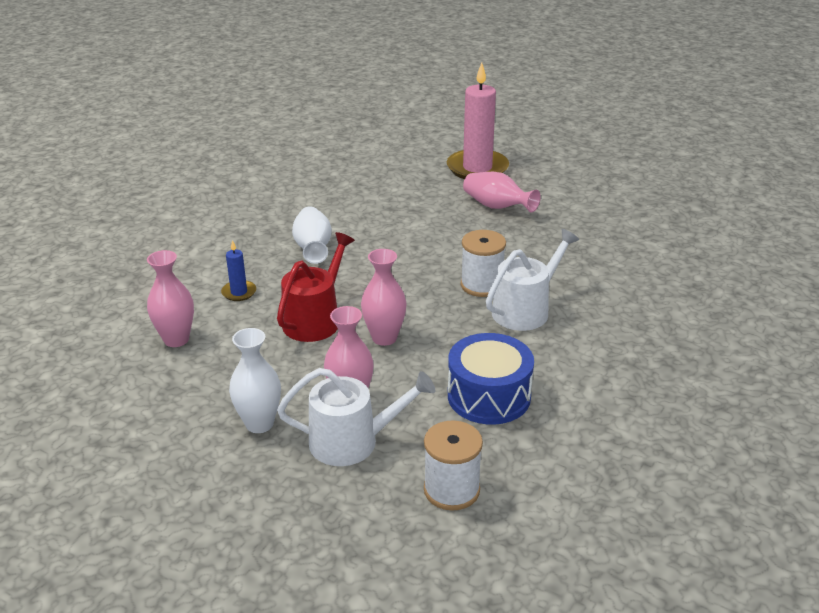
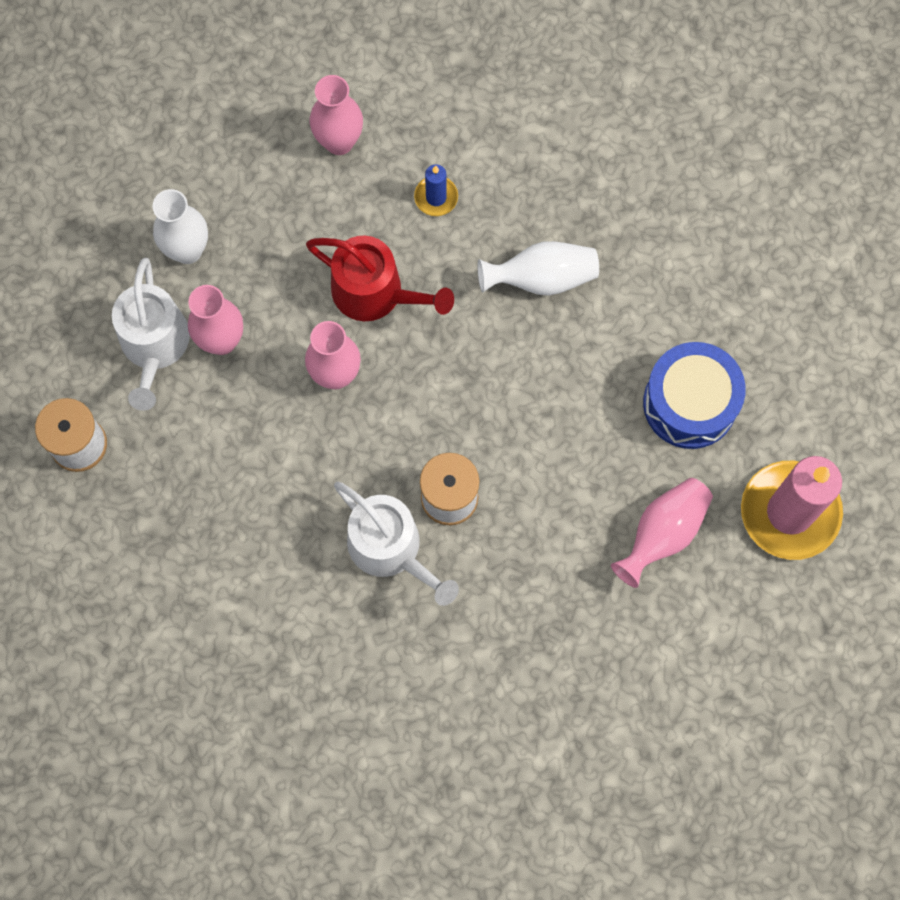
camera: 90 degrees right, 40 degrees up
(489, 396) = (222, 491): blue drum -> blue drum (689, 403)

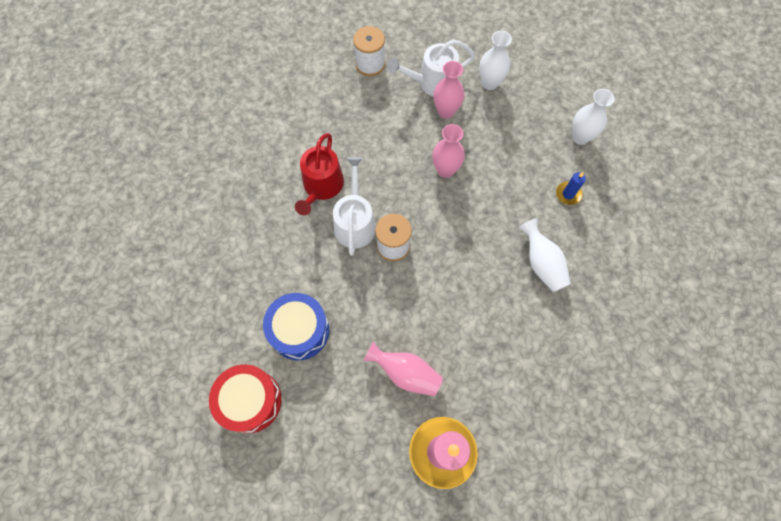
camera: 75 degrees right, 5 degrees down
(339, 141) = (580, 137): pink vase -> white vase
(375, 292) = (499, 177): red watering can -> red watering can (321, 186)
(391, 549) = (355, 222): white watering can -> white watering can turned 150 degrees clockwise
(649, 781) = (250, 401): none -> red drum
(689, 403) = (493, 370): blue drum -> blue drum (299, 330)

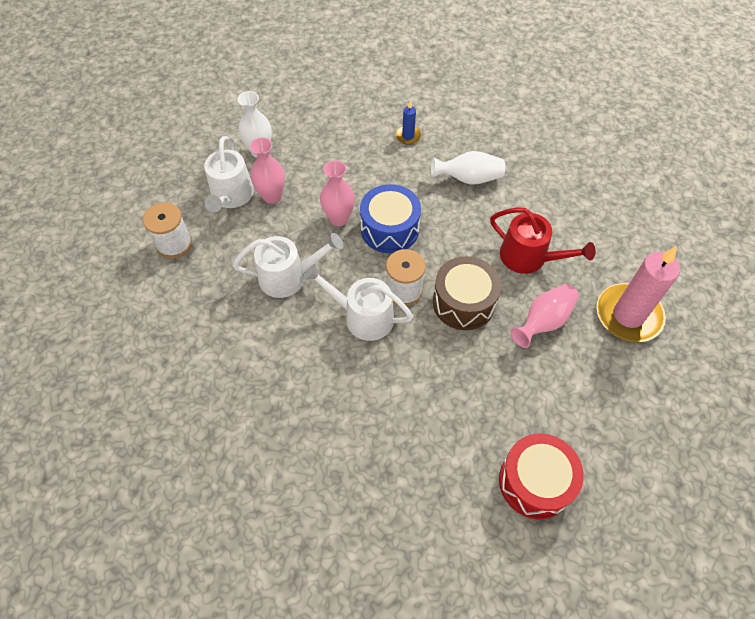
camera: 70 degrees left, 10 degrees down
(299, 330) = (469, 407): blue drum -> blue drum (389, 229)
(321, 186) = (304, 336): red watering can -> red watering can (528, 257)
(371, 154) = (288, 277): none -> white watering can
(399, 298) = (463, 302): none -> brown drum
(580, 137) = (355, 107): white vase -> none

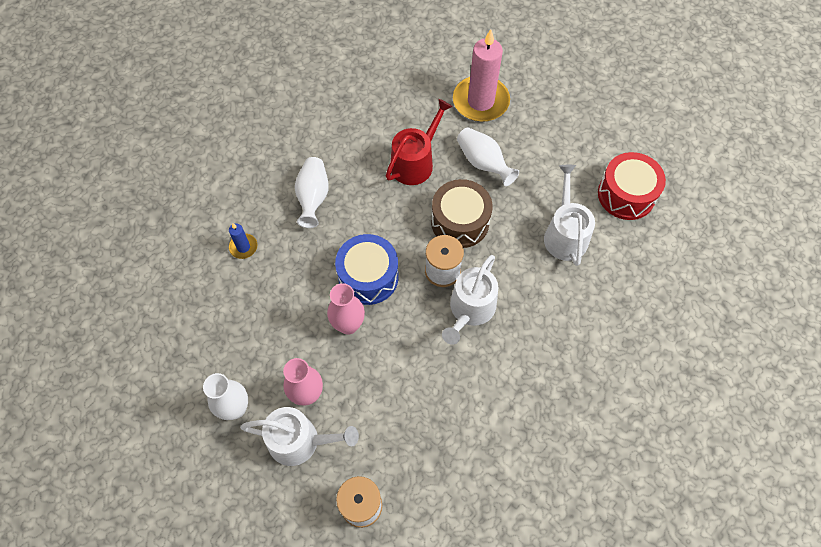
camera: 85 degrees left, 5 degrees up
(288, 277) = (418, 378): white watering can -> white watering can (565, 234)
(543, 321) = (483, 163): pink vase -> white vase

